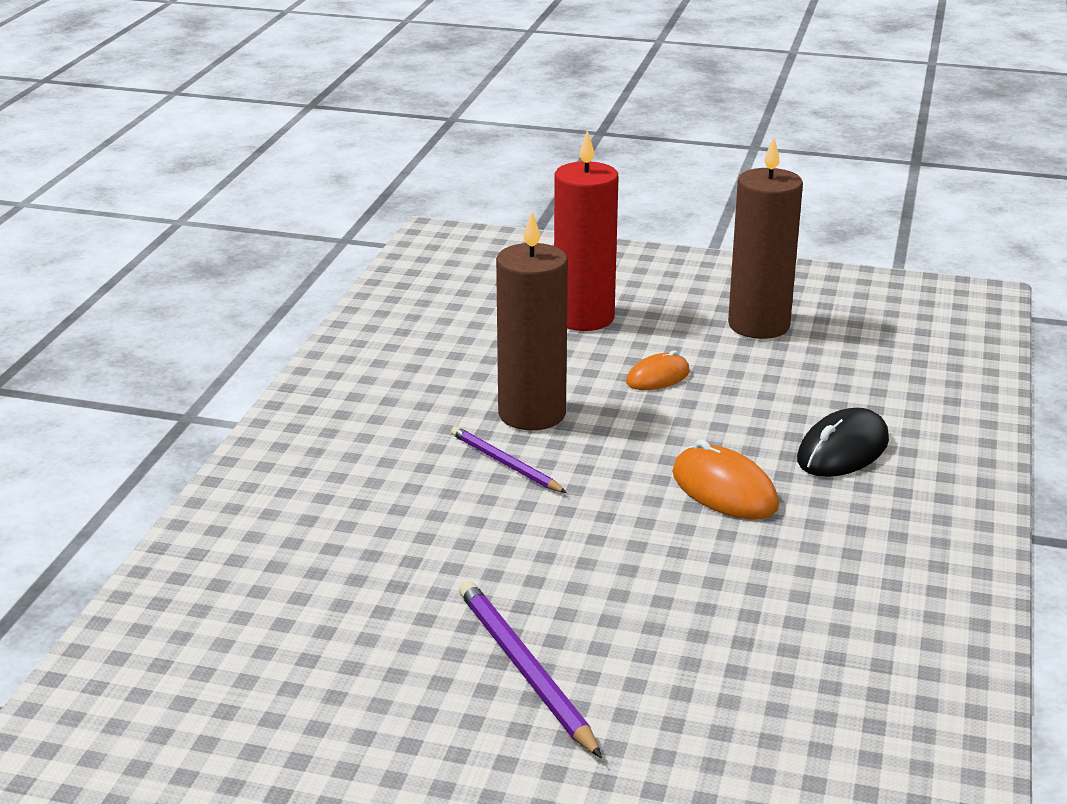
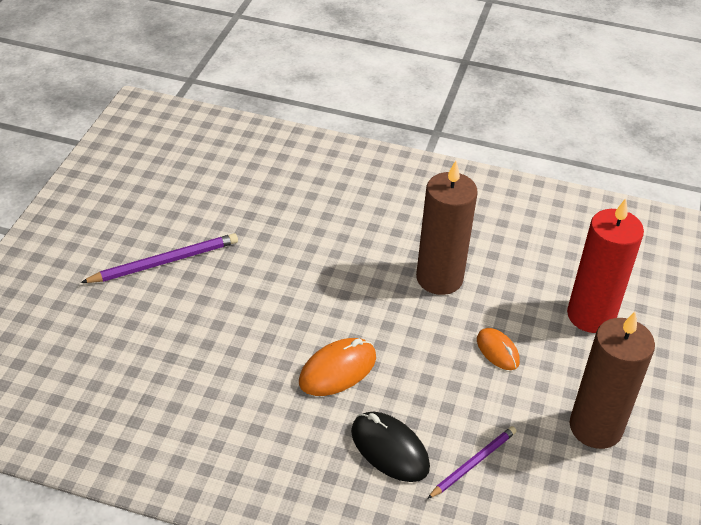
camera: 90 degrees right, 15 degrees up
(505, 464) = (375, 263): purple pencil -> purple pencil (473, 463)

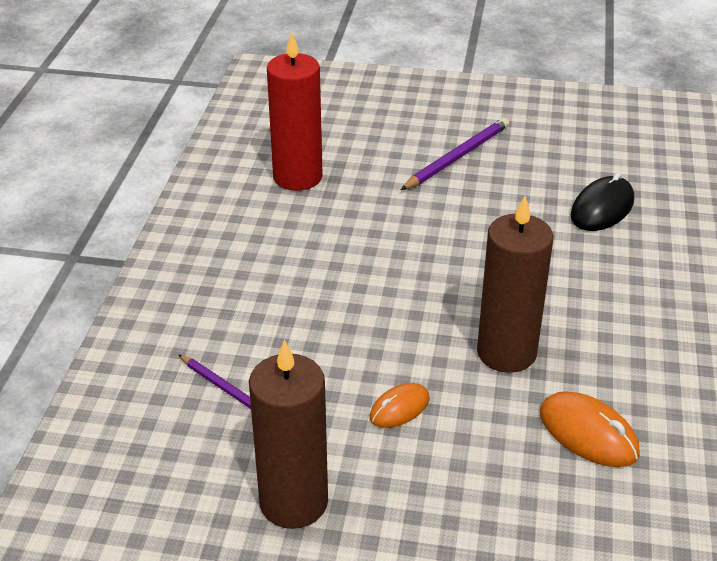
camera: 85 degrees right, 5 degrees down
(164, 262) = (457, 157): purple pencil -> purple pencil turned 105 degrees counterclockwise
(337, 370) = (341, 283): orange mouse -> orange mouse (588, 433)
(389, 449) = (241, 327): black mouse -> black mouse (602, 208)
(591, 315) = (489, 503): red candle -> red candle (297, 177)

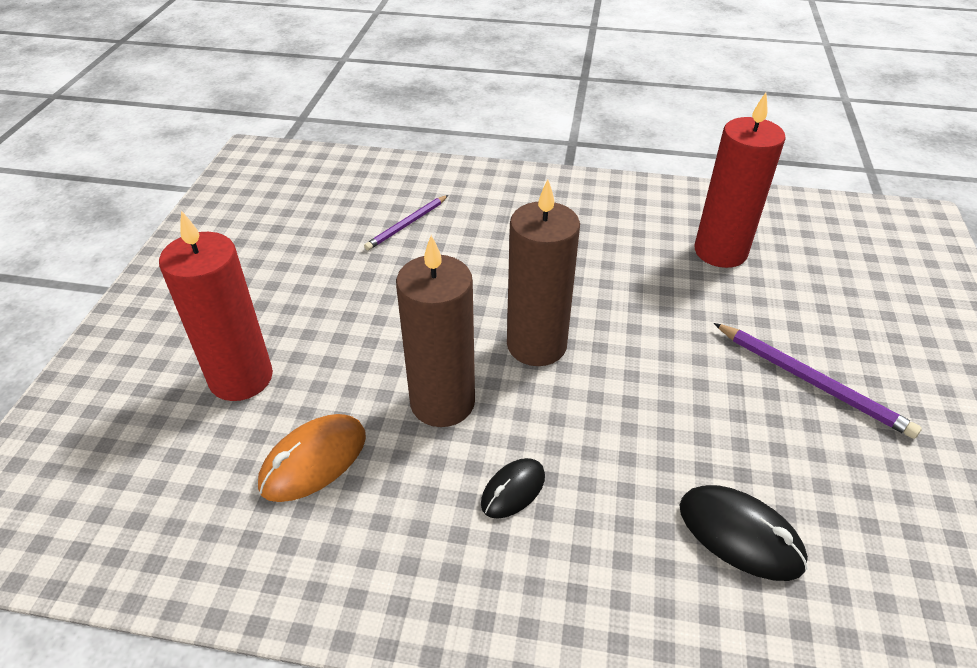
camera: 90 degrees right, 5 degrees up
(293, 502) = (282, 261): brown candle -> brown candle (536, 345)
(399, 408) = (373, 320): orange mouse -> none
(494, 507) = (241, 378): none -> red candle
(591, 310) = (513, 490): none -> black mouse

